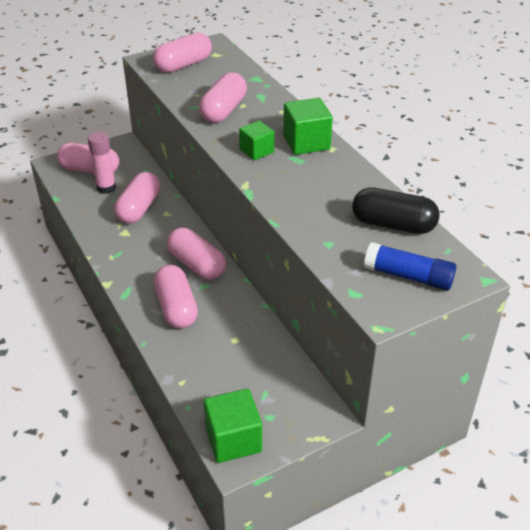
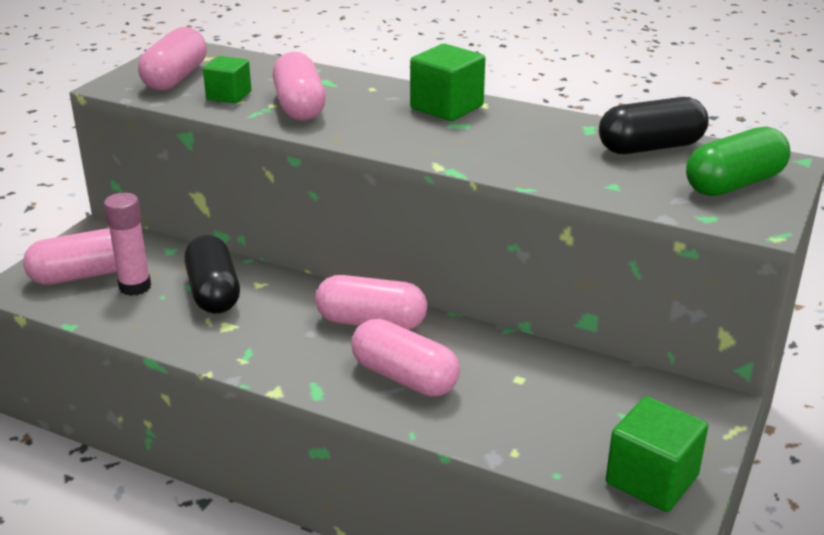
camera: 35 degrees left, 10 degrees down
(139, 208) = (213, 292): pink capsule -> black capsule
(256, 151) = (401, 131): green cube -> green cube (229, 95)
(408, 276) = (734, 184): blue glue stick -> green capsule

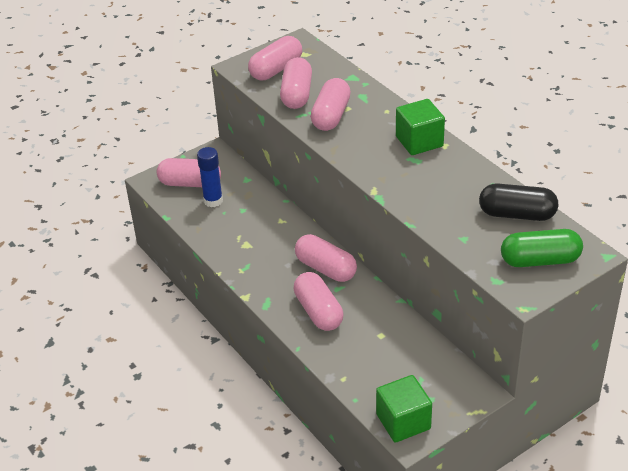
camera: 30 degrees right, 10 degrees up
(135, 287) = (213, 201): pink glue stick -> blue glue stick
(213, 292) = (252, 218): black capsule -> none
(229, 95) = (296, 94): green cube -> pink capsule

